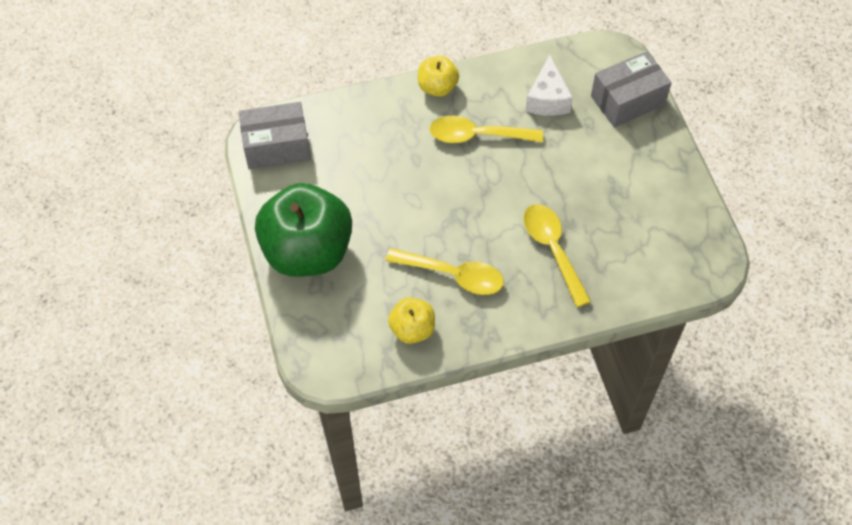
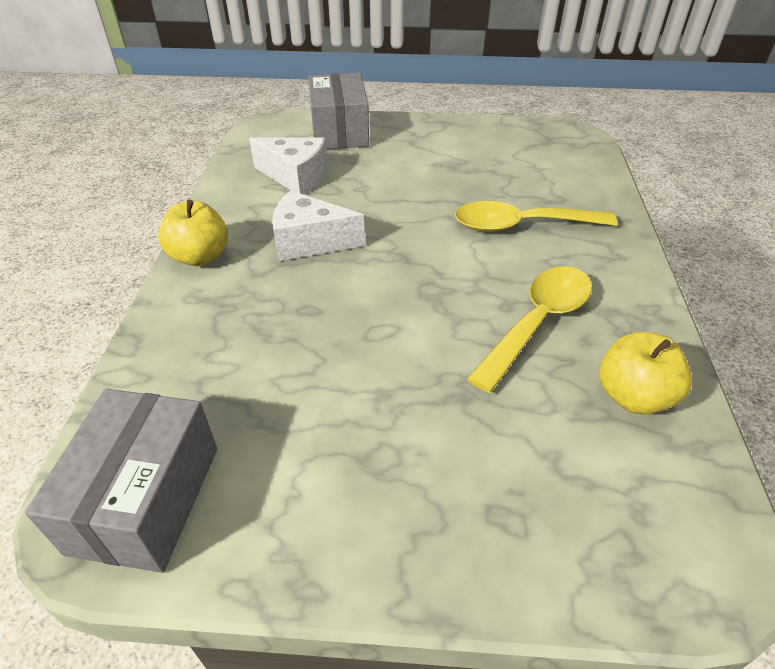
camera: 70 degrees left, 15 degrees down
(307, 252) = (426, 512): green apple -> none
(477, 136) = (309, 242): yellow spoon -> white cheese

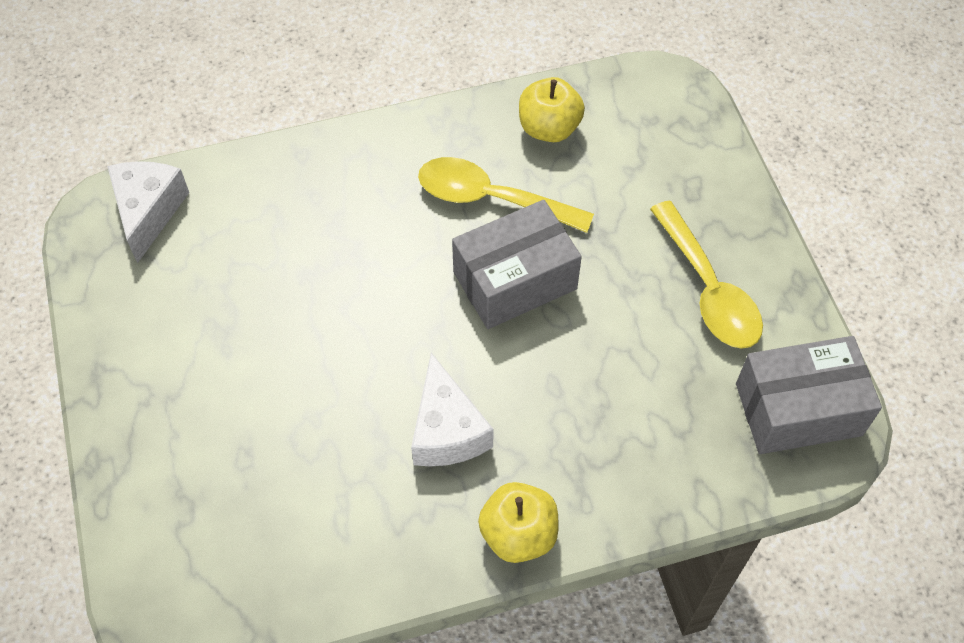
camera: 110 degrees left, 15 degrees up
(296, 177) = (312, 507): white cheese -> white cheese (149, 212)
(339, 131) = (163, 504): grey box -> grey box (515, 281)
(521, 225) = (339, 235): yellow spoon -> yellow spoon (708, 289)

